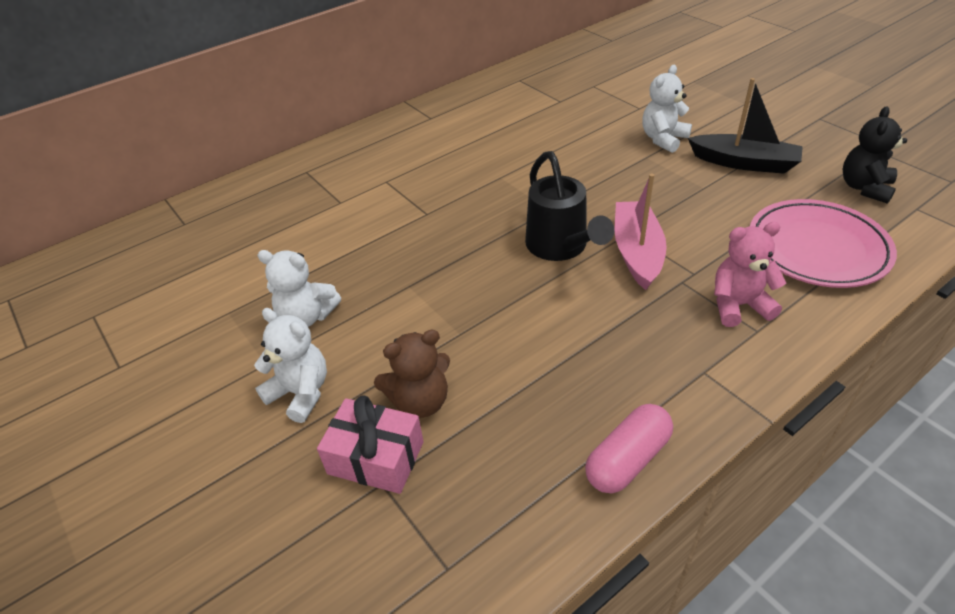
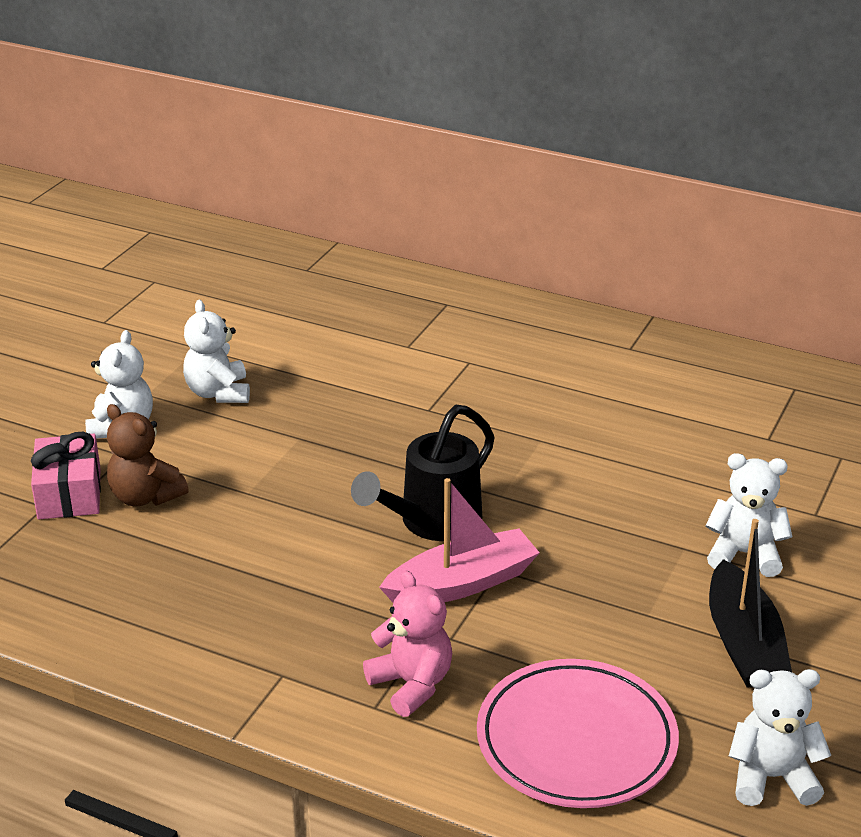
camera: 60 degrees right, 10 degrees down
(627, 459) = (134, 644): pink capsule -> none
(864, 188) = (771, 777): black teddy bear -> white teddy bear

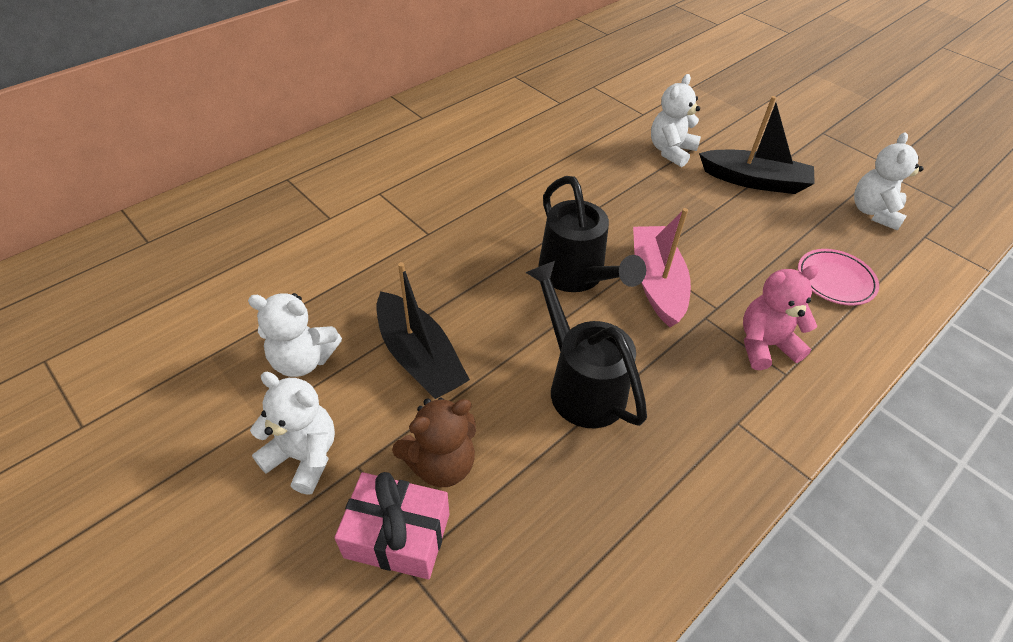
camera: 70 degrees left, 15 degrees up
(256, 452) = (419, 357): none -> black boat
(276, 557) = (581, 385): none -> black watering can
(576, 741) = (835, 280): pink plate -> pink plate, size x0.56

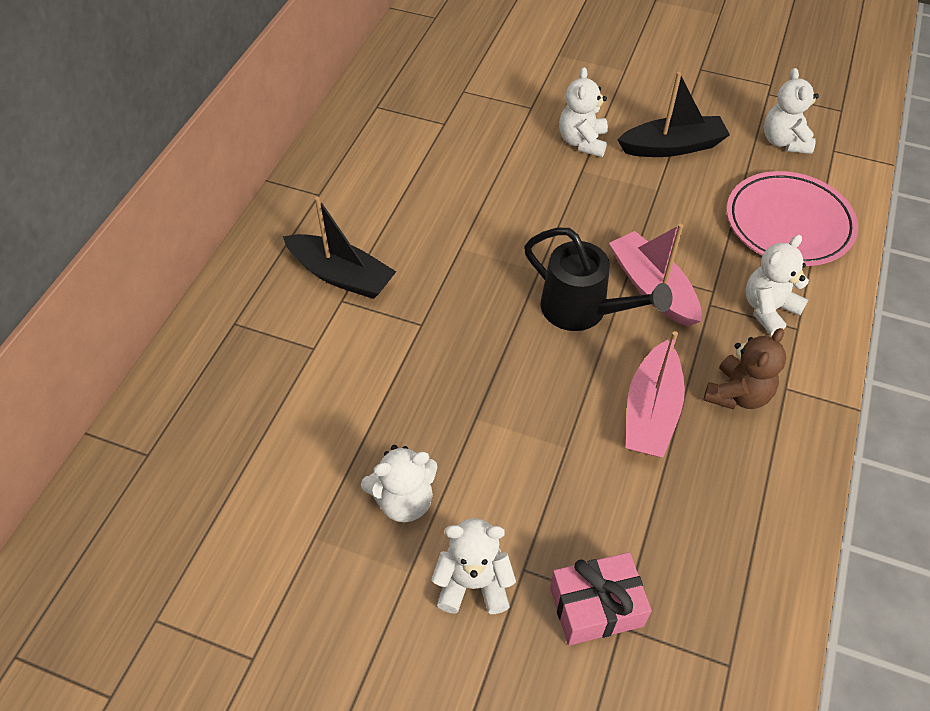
camera: 25 degrees left, 5 degrees up
(419, 357) = (503, 450): black boat -> black boat (341, 275)
(441, 464) = (588, 533): brown teddy bear -> brown teddy bear (737, 394)
(581, 385) = (651, 412): black watering can -> pink boat
(765, 345) = (768, 309): pink teddy bear -> white teddy bear
(835, 280) = (788, 223): pink plate -> pink plate, size x1.78

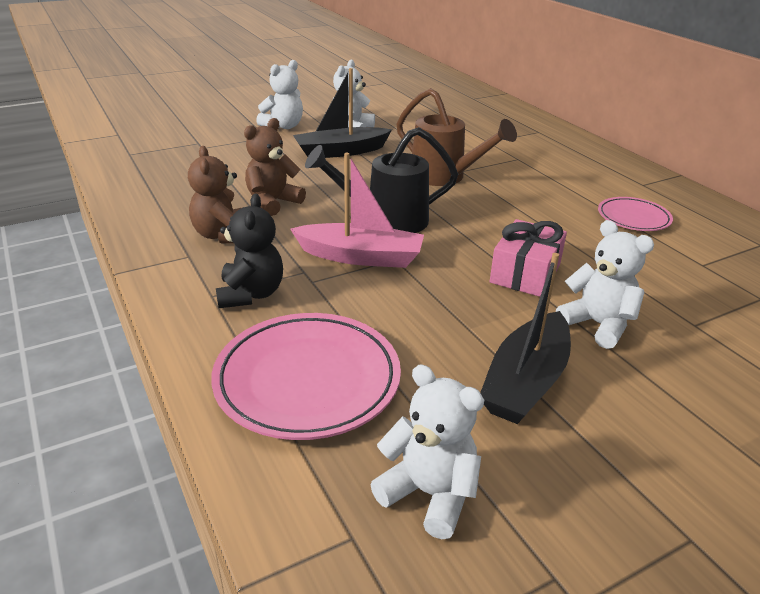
camera: 130 degrees right, 20 degrees down
(341, 275) = (541, 165): black boat -> black boat (340, 152)
(402, 177) = (633, 218): none -> pink plate
(451, 328) = (444, 177): none -> brown watering can
(596, 606) = (217, 142): pink gift -> pink gift (525, 273)
(651, 412) = (273, 202): pink boat -> brown teddy bear
(768, 309) = (251, 294): white teddy bear -> black teddy bear

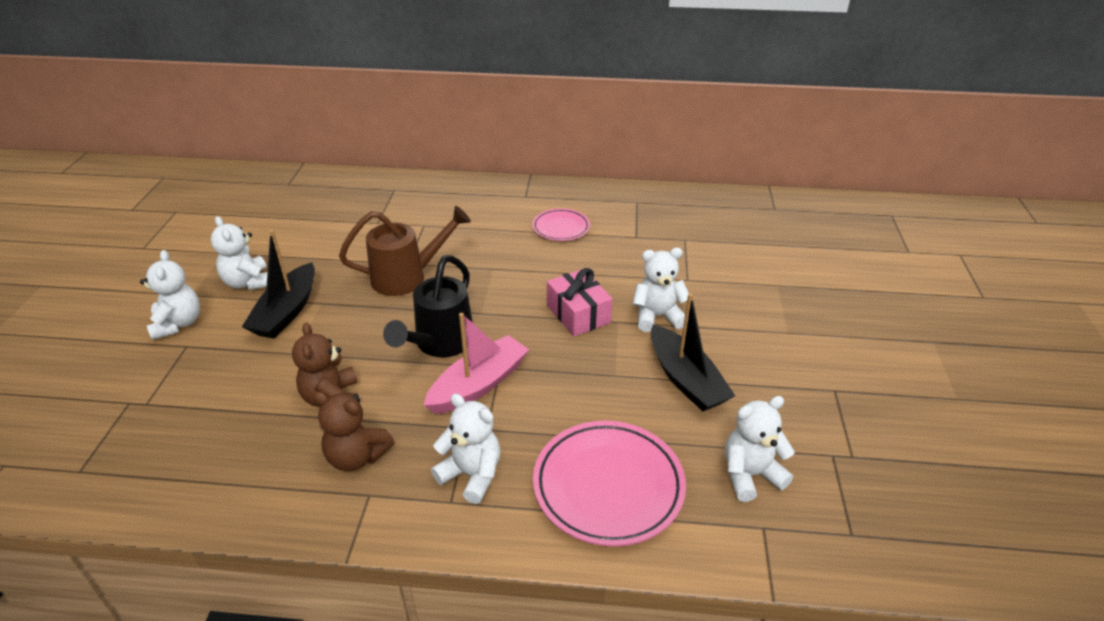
camera: 55 degrees left, 5 degrees up
(251, 294) = (471, 475): black teddy bear -> white teddy bear

